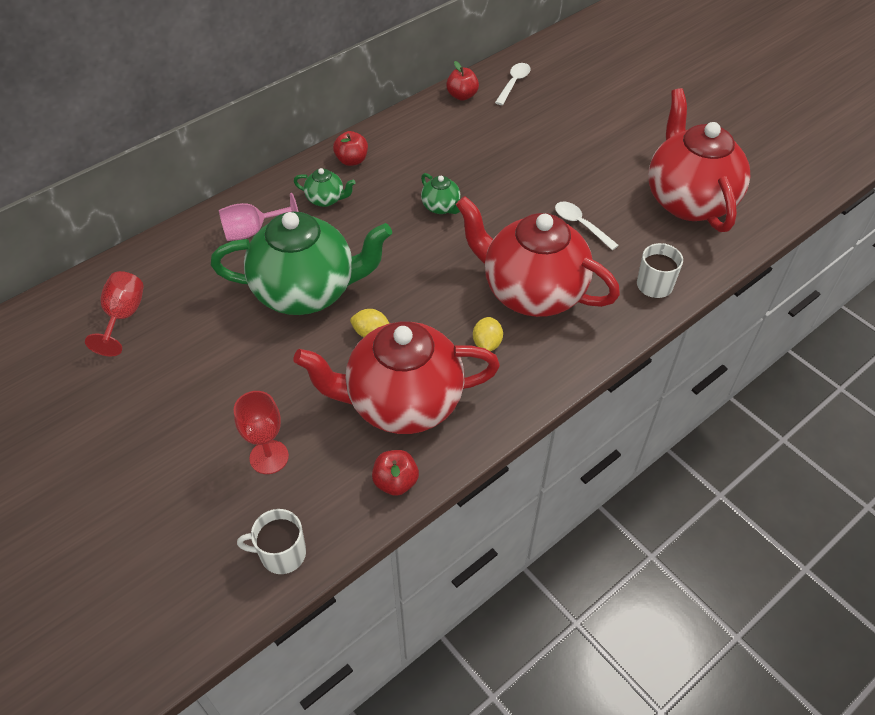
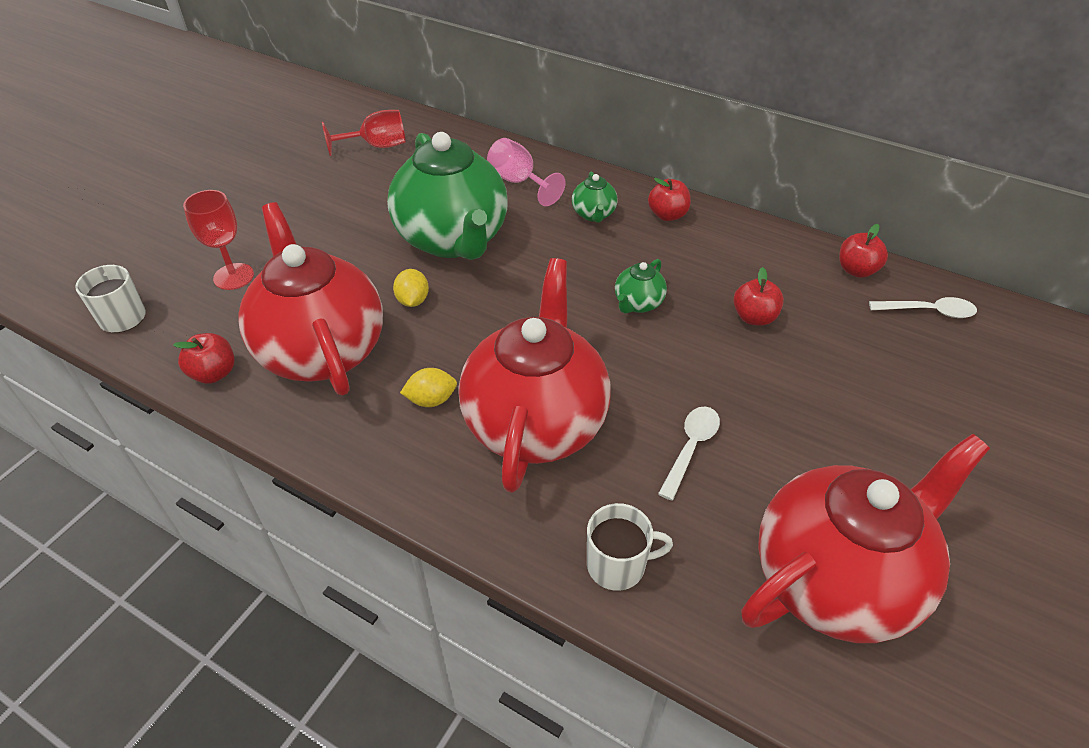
camera: 70 degrees right, 5 degrees down
(482, 157) = (754, 317): none -> red apple

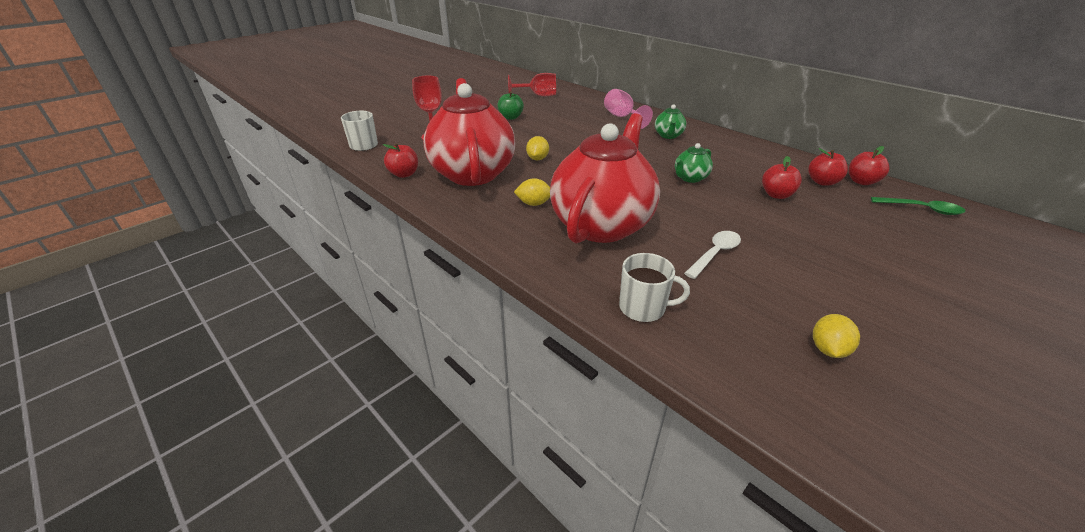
camera: 15 degrees right, 10 degrees down
(346, 208) = (510, 117): none -> green apple
(453, 240) = (572, 136): green teapot -> none
(667, 215) = (720, 141): red apple -> red apple (822, 182)
(836, 579) = (828, 349): red teapot -> yellow lemon
(928, 311) = (921, 209): white spoon -> green spoon

